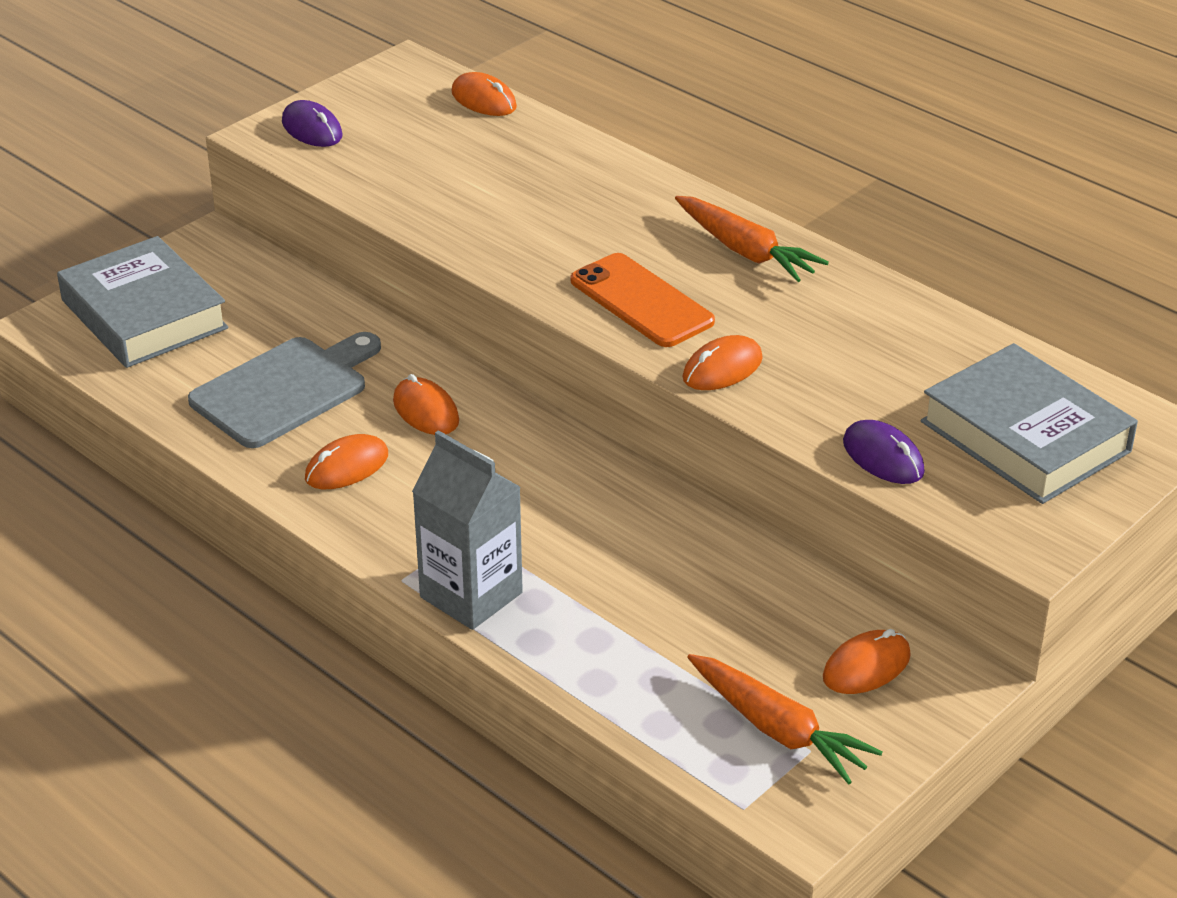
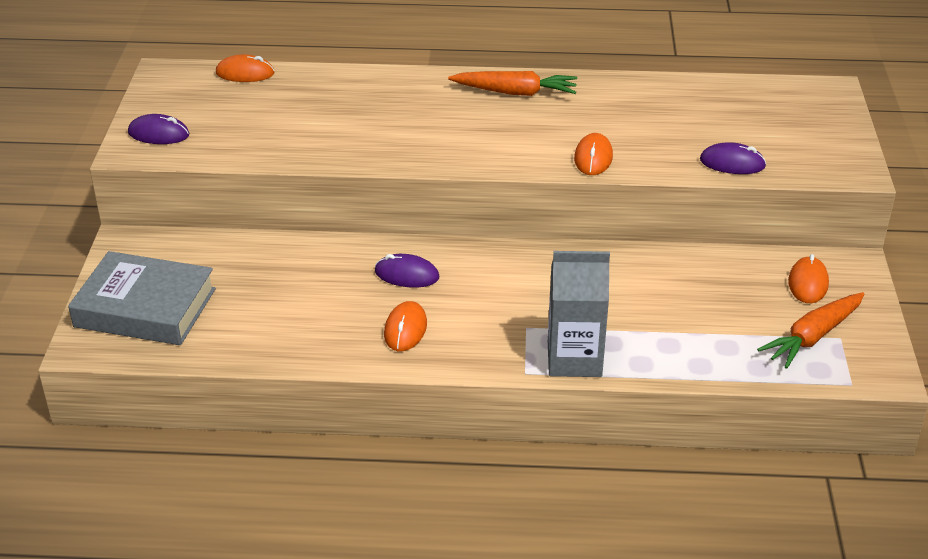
camera: 40 degrees left, 0 degrees up
(285, 390) = (304, 306): grey cutting board -> none
(426, 411) = (406, 275): orange mouse -> purple mouse
(641, 301) = (500, 143): orange phone -> none
(777, 729) = (813, 337): orange carrot -> orange carrot turned 135 degrees clockwise
(1025, 436) = (778, 121): grey book -> none

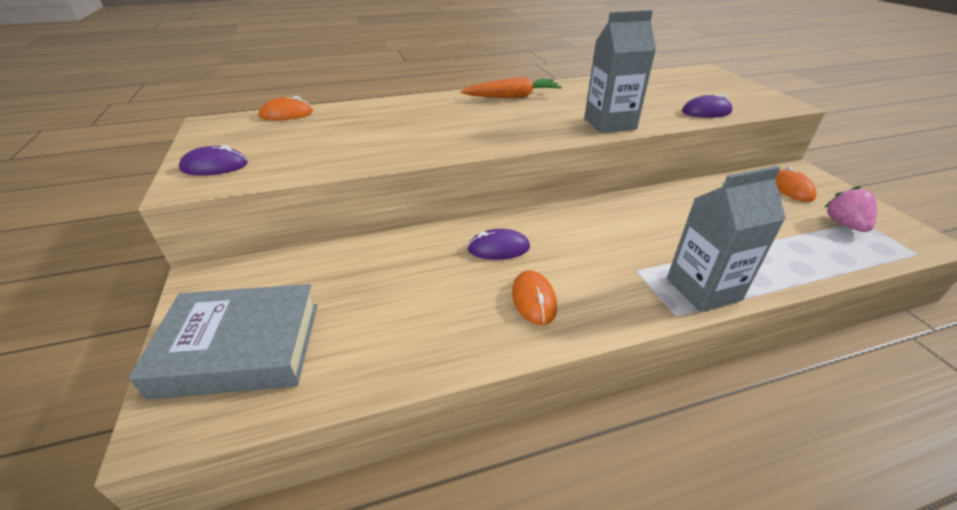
camera: 20 degrees left, 0 degrees up
(593, 158) = (610, 123): orange mouse -> grey carton
(813, 337) = (844, 224): orange carrot -> pink strawberry

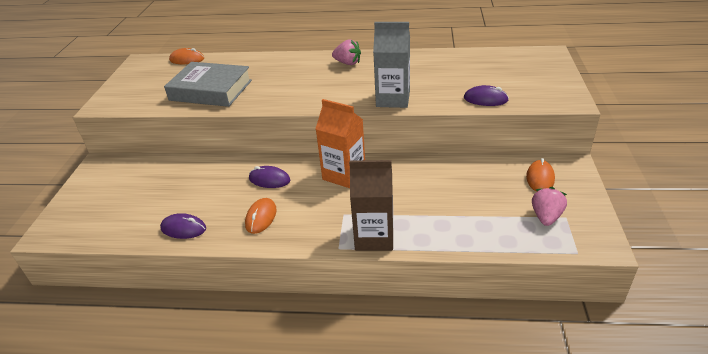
camera: 25 degrees right, 0 degrees up
(214, 166) = (122, 95): purple mouse -> purple mouse (183, 228)
(240, 348) = (95, 206): grey book -> grey book (211, 90)
(512, 97) = (348, 63): orange carrot -> pink strawberry
(588, 224) = (344, 175): none -> orange carton
(703, 289) = (374, 237): grey carton -> brown carton

